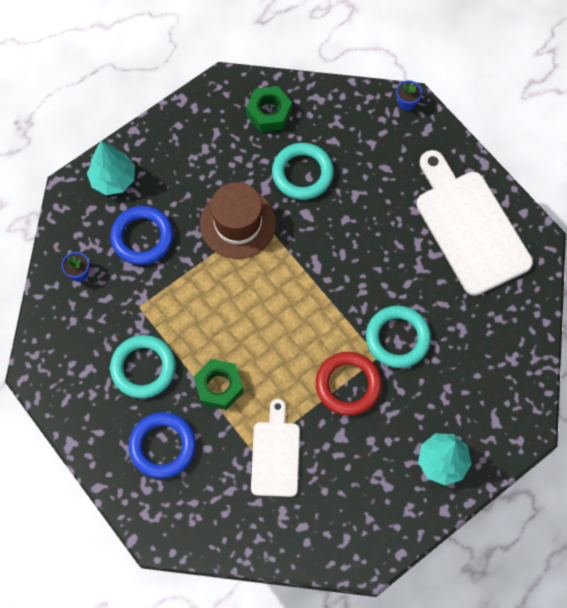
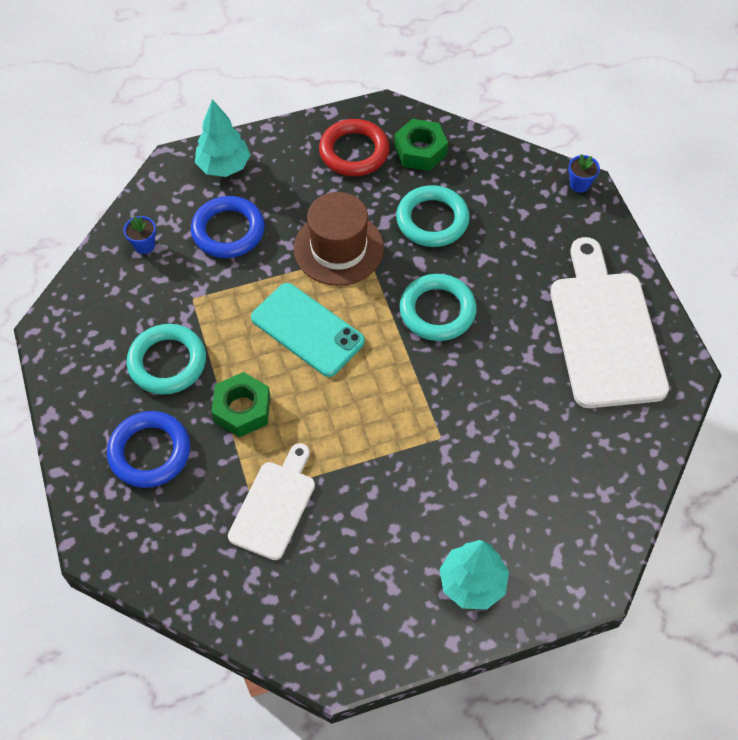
camera: 20 degrees right, 10 degrees down
(242, 303) = (307, 330): none -> turquoise phone
(348, 385) = (392, 457): red ring -> red ring (354, 152)
(397, 338) = (472, 425): turquoise ring -> turquoise ring (437, 311)

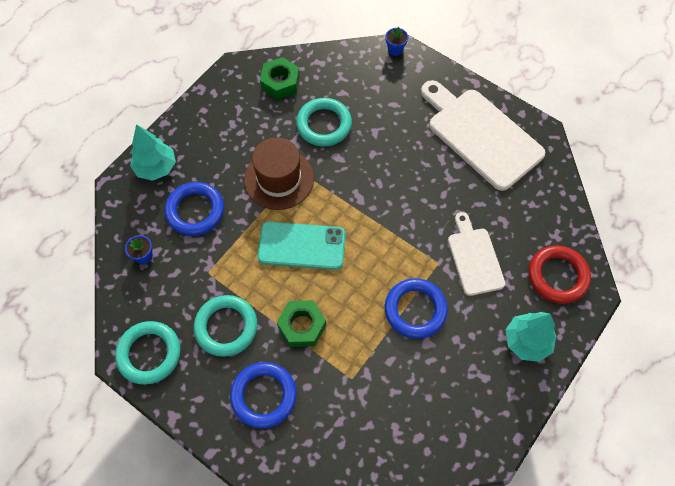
camera: 35 degrees left, 5 degrees up
(274, 505) = (372, 375): white cutting board -> white cutting board (474, 258)
(354, 152) = (237, 107): red ring -> red ring (557, 276)
(374, 469) = (415, 310): none -> blue ring
(437, 311) = (373, 182): turquoise ring -> turquoise ring (149, 354)

